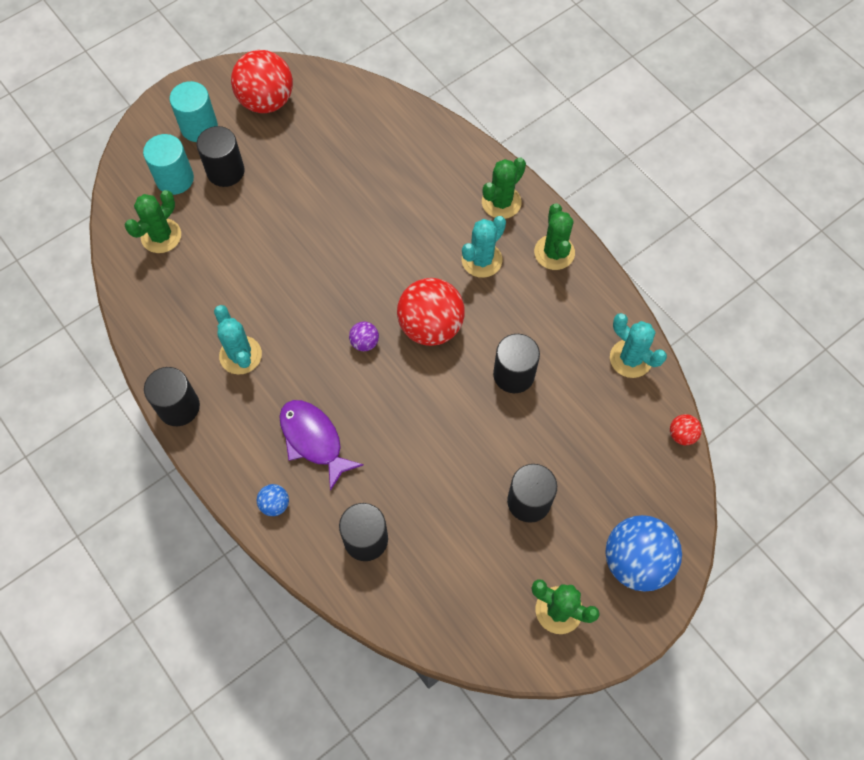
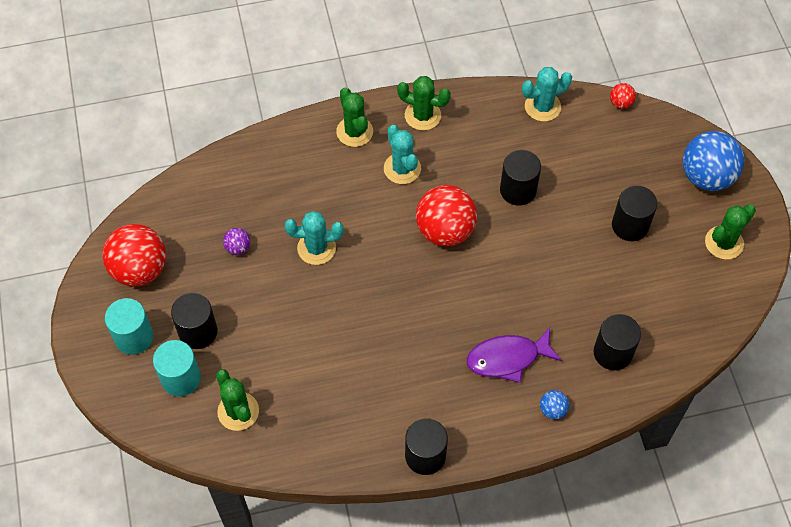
camera: 65 degrees left, 5 degrees down
(240, 355) = (399, 387): turquoise cactus -> turquoise cactus (316, 248)
(364, 342) = (435, 285): purple ball -> purple ball (238, 247)

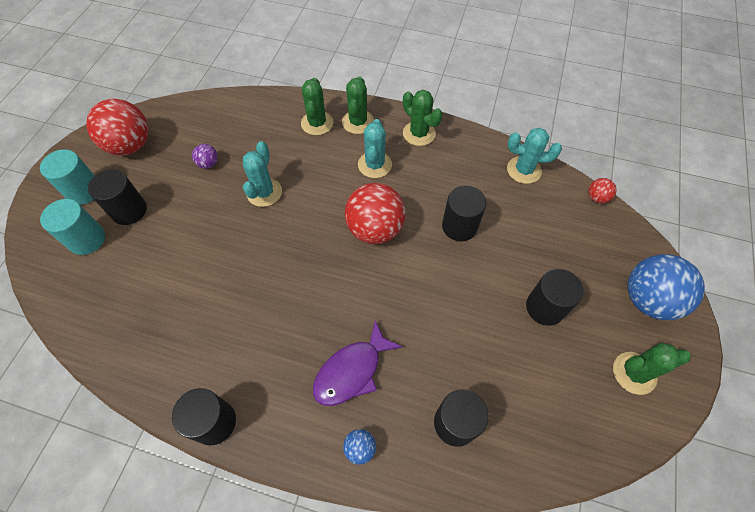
camera: 30 degrees right, 0 degrees up
(238, 411) = (103, 289): green cactus -> green cactus (317, 123)
(316, 248) = (264, 192): turquoise cactus -> turquoise cactus turned 75 degrees clockwise
(507, 358) = (352, 371): purple fish -> purple fish turned 60 degrees counterclockwise

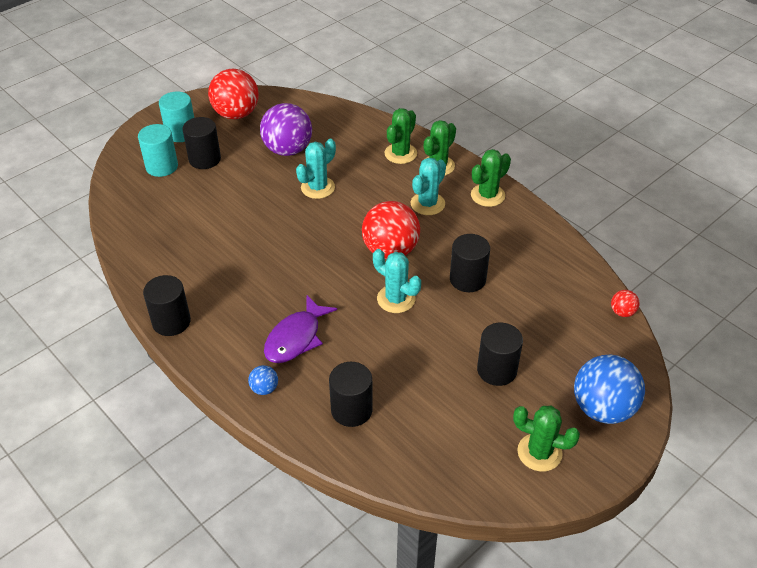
camera: 30 degrees right, 15 degrees down
(208, 164) = (288, 150): purple ball -> purple ball, size x2.24
(352, 371) = (296, 338): purple fish -> purple fish turned 45 degrees counterclockwise
(419, 133) = (487, 195): green cactus -> green cactus turned 60 degrees clockwise
(524, 170) = (566, 262): turquoise cactus -> turquoise cactus (396, 299)

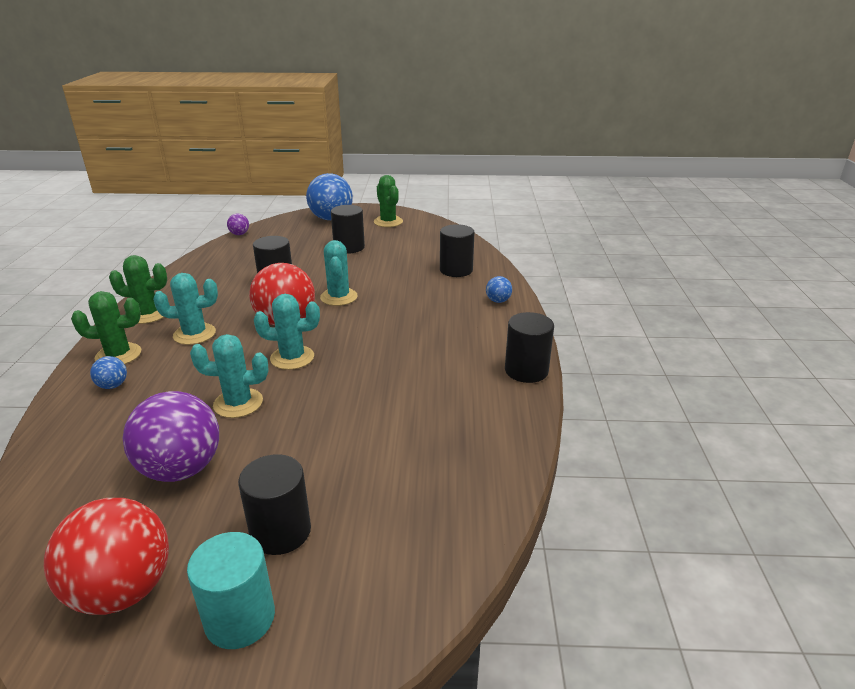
camera: 135 degrees left, 15 degrees down
(162, 166) = (346, 564): turquoise cylinder -> none
(296, 338) = (439, 313): purple fish -> none
(337, 229) = (292, 358): none -> turquoise cactus
(400, 153) = (113, 385): green cactus -> blue ball
(622, 312) = (239, 234): red ball -> purple ball

